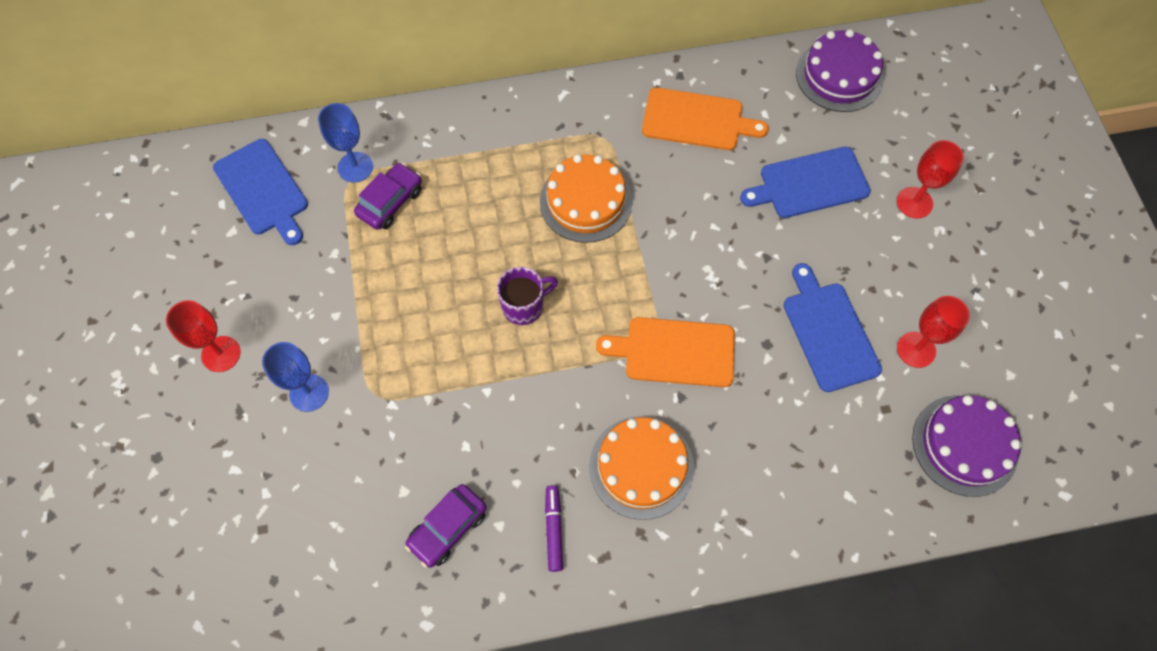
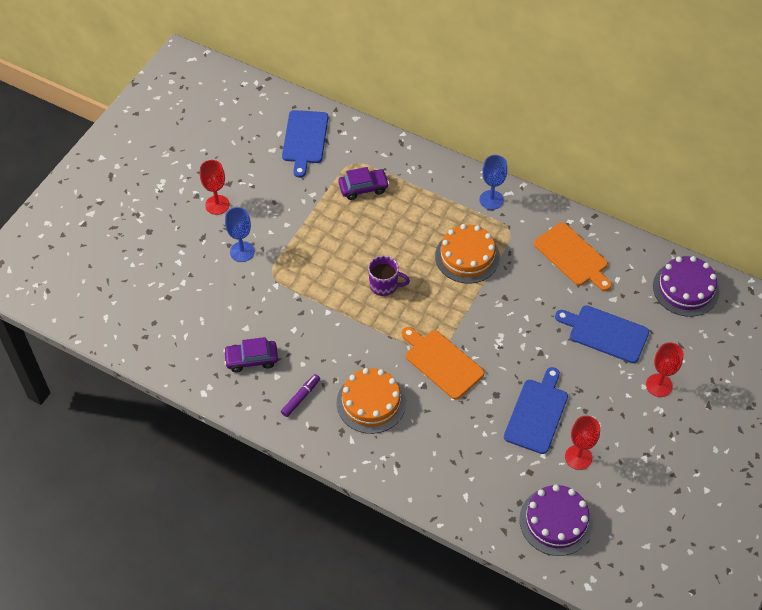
camera: 40 degrees right, 10 degrees down
(355, 167) = (361, 158): blue goblet -> blue goblet (491, 200)

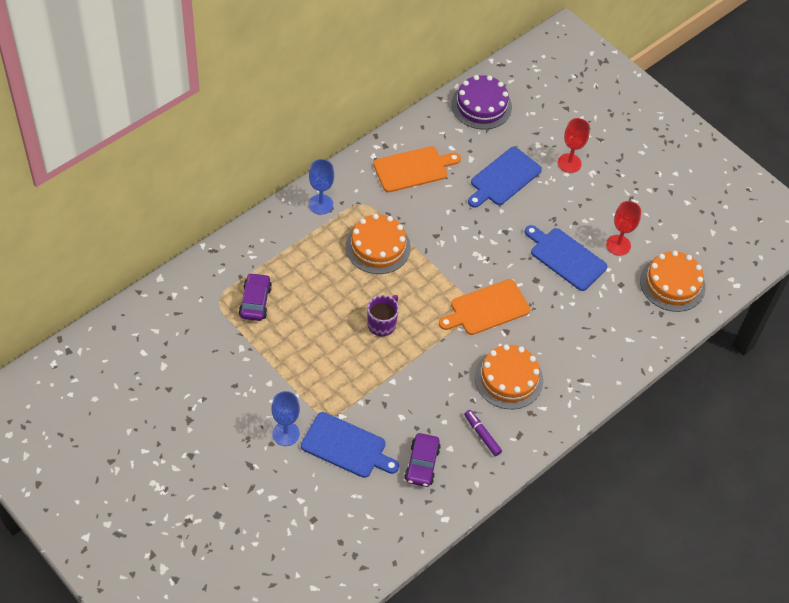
camera: 75 degrees left, 0 degrees up
(217, 205) = (213, 439): red goblet -> none
(305, 139) = (165, 332): blue cutting board -> blue cutting board (346, 446)
(556, 521) = (672, 284): purple cake -> orange cake

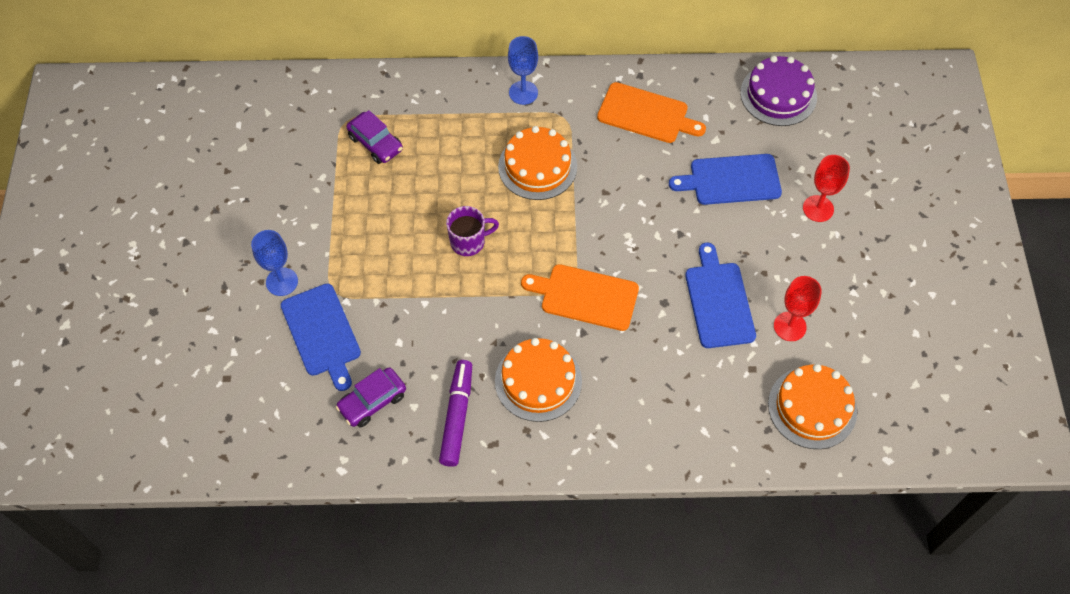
camera: 45 degrees right, 5 degrees up
(255, 301) = (375, 143): purple car -> purple car turned 90 degrees clockwise
(482, 435) = (457, 417): purple marker -> purple marker, size x1.60

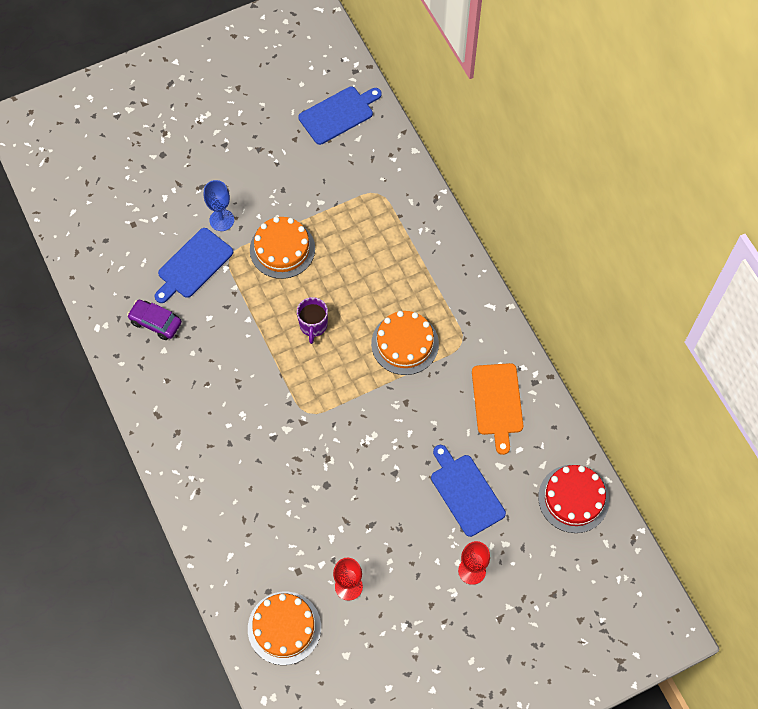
camera: 65 degrees right, 5 degrees up
(375, 143) = (368, 223): purple car -> none
(457, 417) = (167, 382): purple marker -> none
(469, 242) = (313, 325): purple mug -> purple mug turned 45 degrees clockwise
(523, 93) = (470, 303): blue goblet -> none
(538, 381) = (219, 423): orange cake -> orange cake (282, 249)
(585, 296) = (305, 426): orange cutting board -> none
(718, 301) = (346, 525): blue cutting board -> blue cutting board (338, 114)
(778, 95) = (573, 498): purple cake -> red cake

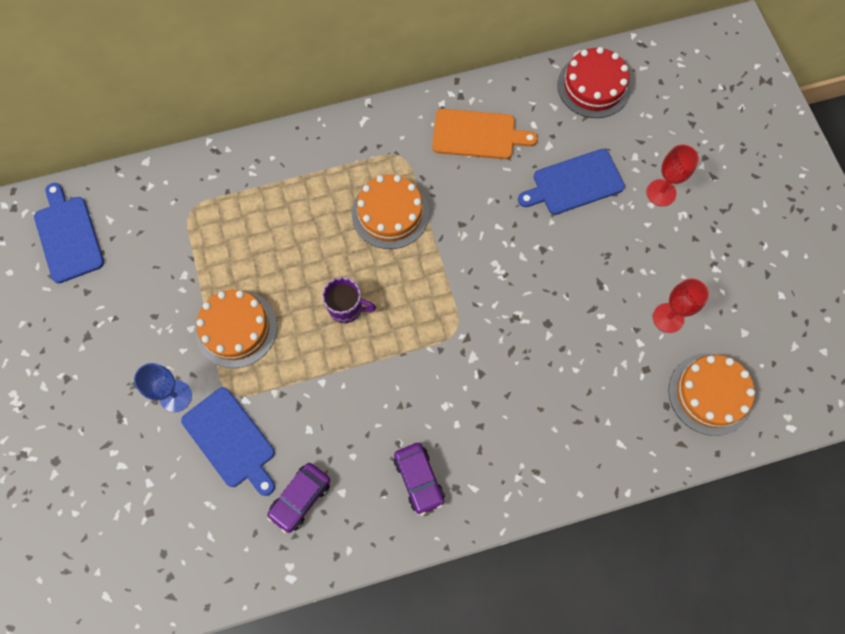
camera: 80 degrees left, 5 degrees up
(180, 404) = (419, 479): none -> purple car

